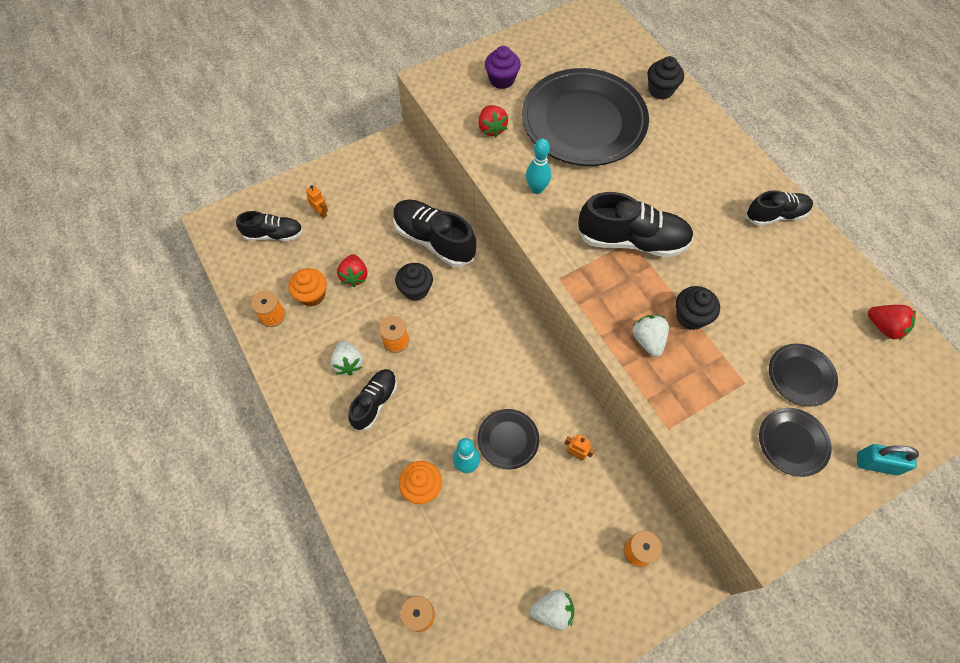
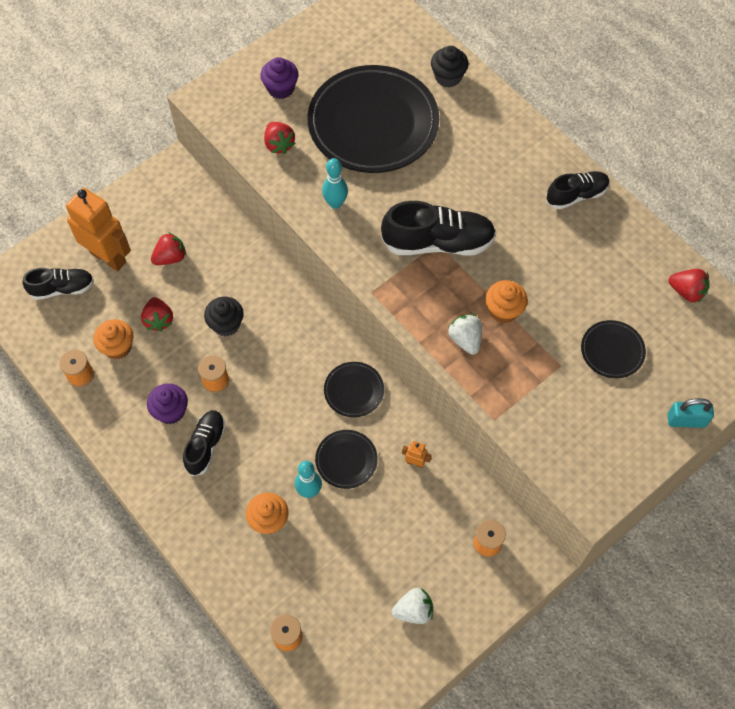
camera: 10 degrees left, 0 degrees up
(321, 213) = (108, 257): orange robot -> orange robot, size x2.49
(348, 363) = (170, 411): white strawberry -> purple cupcake
(376, 221) = (170, 257): none -> red strawberry
(434, 240) = (236, 268): black shoe -> none
(690, 317) = (503, 310): black cupcake -> orange cupcake
(792, 443) = (609, 414): black plate -> black plate (354, 391)

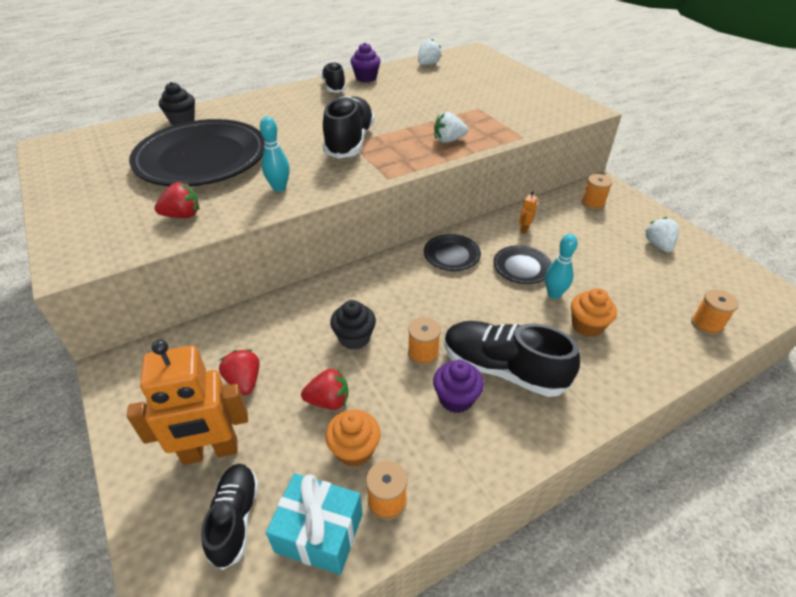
camera: 80 degrees left, 20 degrees down
(56, 339) = (319, 533): none -> turquoise gift
(108, 257) = (210, 451): orange robot -> orange robot turned 150 degrees counterclockwise
(206, 446) = (502, 369): black shoe -> black shoe, size x1.61
(281, 88) = (109, 208): purple cupcake -> purple cupcake (366, 78)
(503, 310) = (425, 123): orange cupcake -> none
(612, 351) = (469, 90): black plate -> none
(686, 291) = (428, 64): red strawberry -> white strawberry
(686, 420) = (524, 76): turquoise padlock -> none

